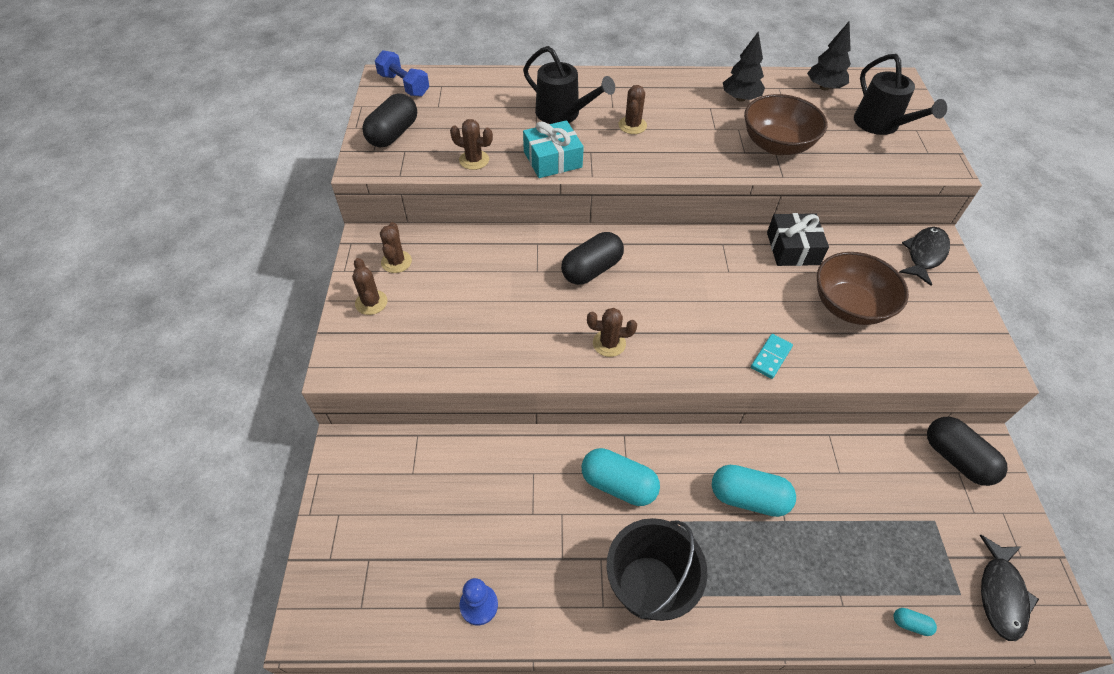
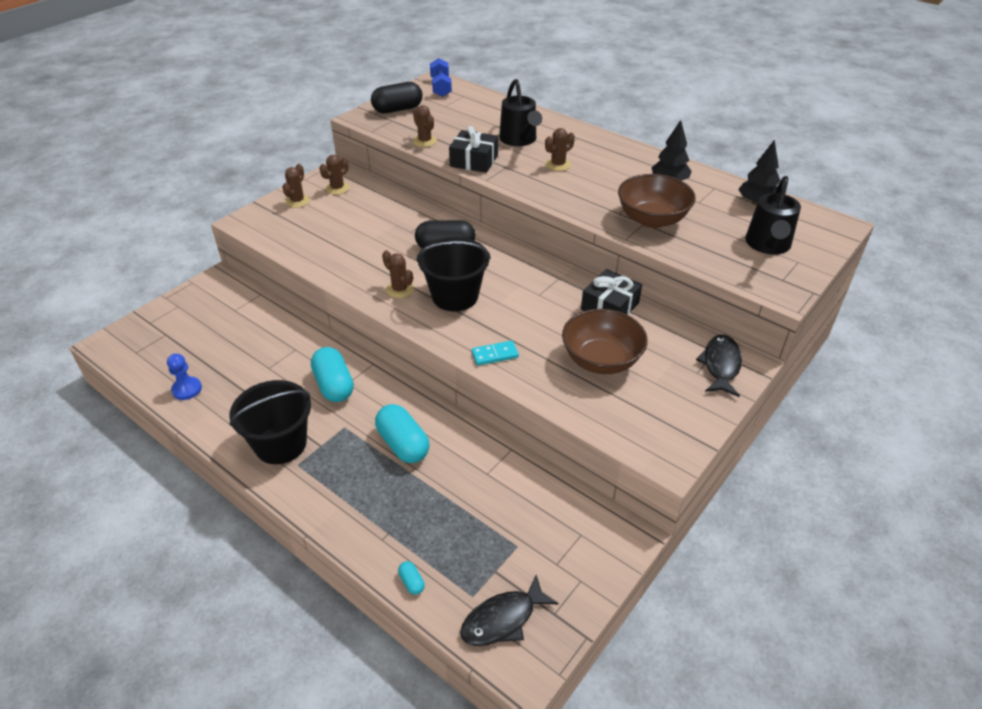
camera: 40 degrees right, 10 degrees down
(552, 159) = (474, 161): turquoise gift -> black gift
(665, 318) = (455, 296): none -> black bucket
(924, 254) = (720, 365): black fish -> black fish turned 60 degrees counterclockwise
(956, 459) = (591, 526): black capsule -> none

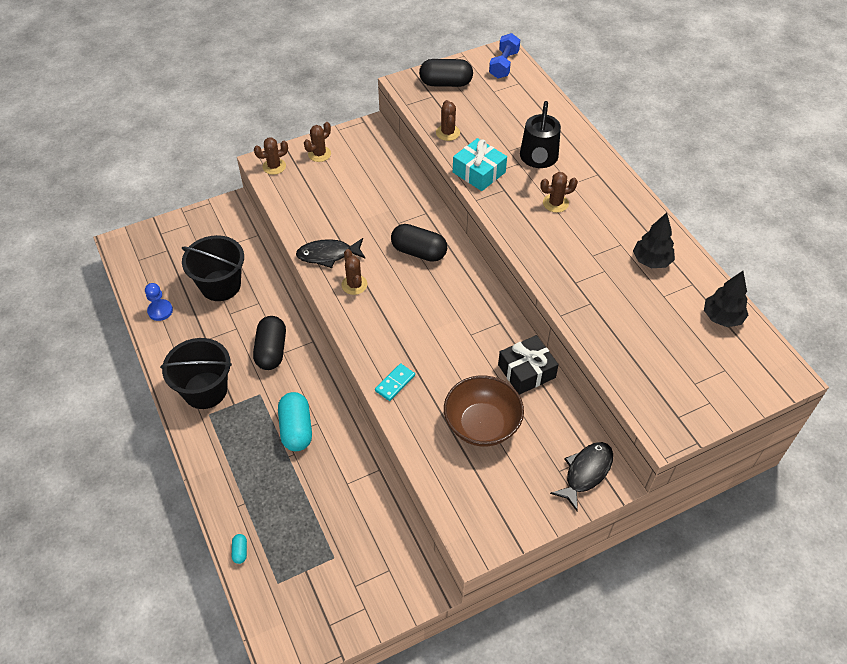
camera: 25 degrees right, 10 degrees up
(334, 385) = (271, 351): turquoise capsule -> black capsule
(337, 188) = (361, 150): brown cactus -> brown cactus (274, 166)
(455, 296) = (396, 309): black bucket -> black bucket (220, 285)
(474, 161) = (479, 172): black gift -> turquoise gift
(495, 355) = (395, 383): turquoise domino -> turquoise domino turned 60 degrees counterclockwise
(503, 619) = (289, 612): black fish -> black fish (328, 255)
(652, 219) = (601, 301): brown bowl -> none
(768, 245) = (694, 372): black watering can -> none

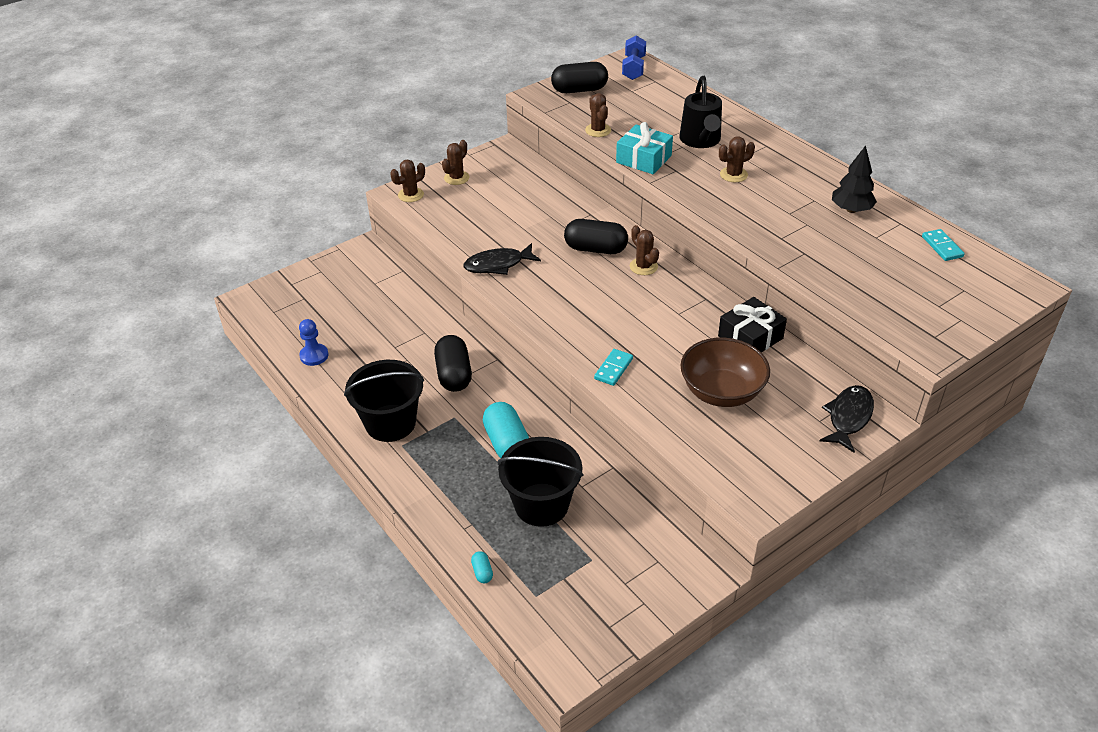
camera: 10 degrees left, 10 degrees down
(220, 285) = (376, 322): black bucket -> black bucket (541, 504)
(354, 285) = (536, 287): brown cactus -> brown cactus (643, 266)
(722, 317) = (942, 247): black tree -> turquoise domino

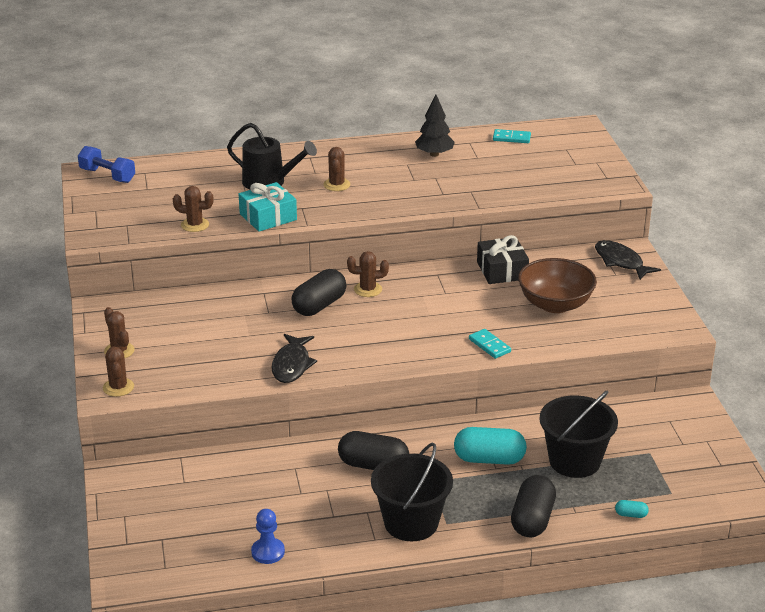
camera: 65 degrees left, 10 degrees down
(579, 90) = (111, 214): black capsule -> black capsule (532, 520)

